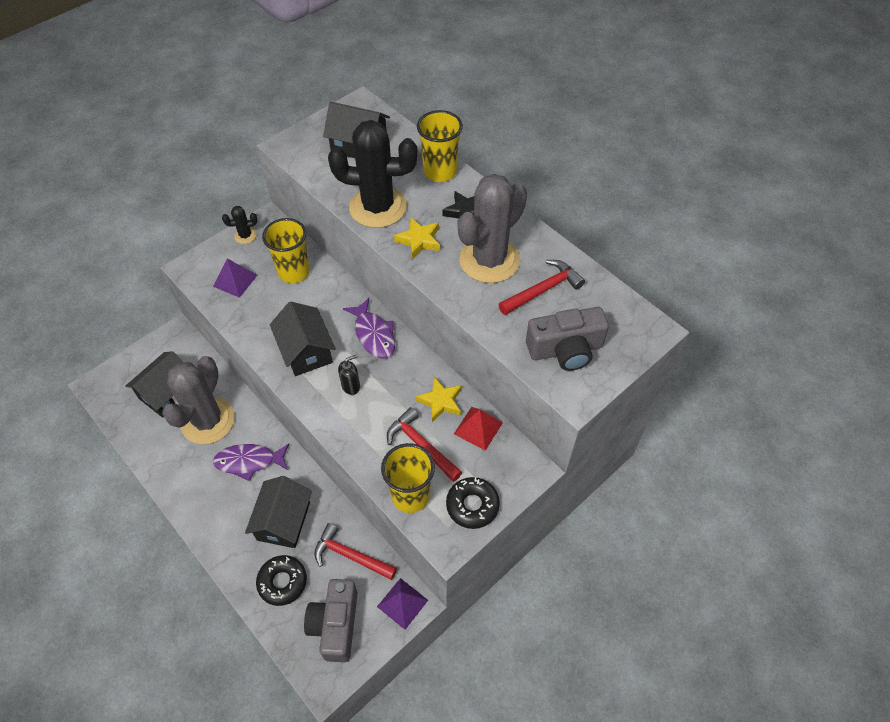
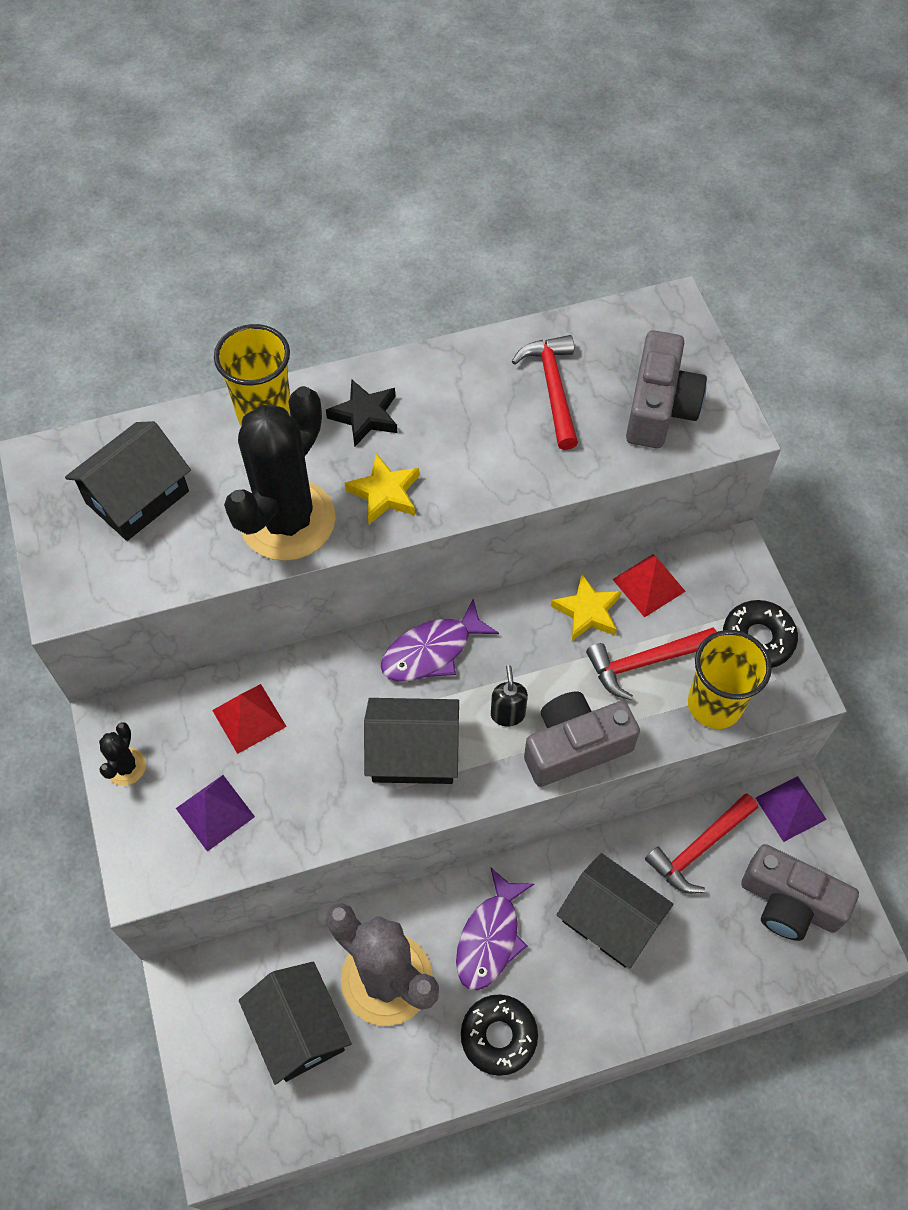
camera: 65 degrees left, 5 degrees up
(282, 582) = (703, 952): black donut -> black donut (498, 1036)
(294, 272) = (249, 718): yellow cup -> red pyramid
(345, 428) = (575, 747): none -> grey camera
(374, 334) = (432, 651): purple fish -> purple fish turned 150 degrees clockwise
(489, 260) = (469, 425): grey cactus -> none

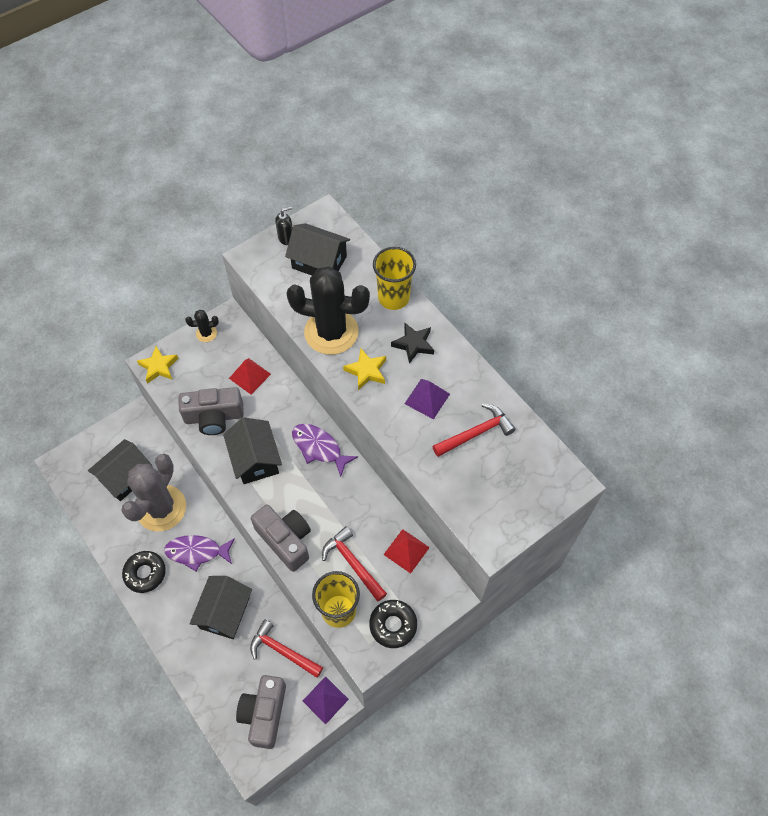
camera: 70 degrees right, 0 degrees up
(215, 812) = (194, 380): purple pyramid -> purple pyramid (427, 398)
(507, 714) = (294, 499): black soap dispenser -> black soap dispenser (286, 238)
(587, 611) = (375, 521): yellow star -> yellow star (159, 367)
(659, 407) = (488, 496): grey camera -> grey camera (214, 417)

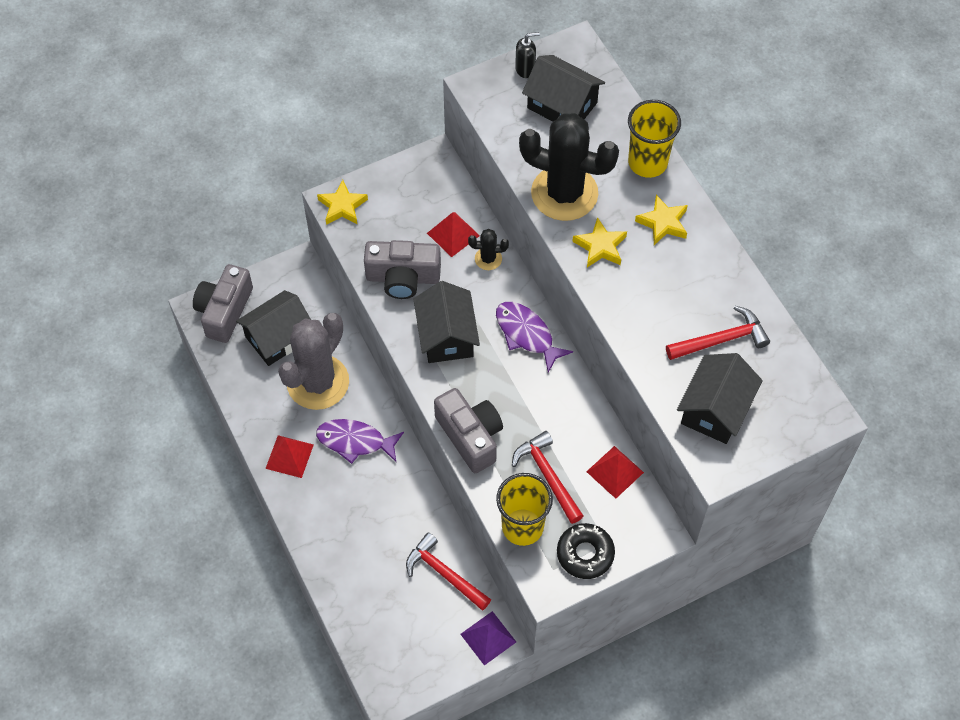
camera: 10 degrees right, 0 degrees up
(145, 573) = (289, 456): black donut -> red pyramid
(206, 333) = (406, 174): black cactus -> black cactus (488, 259)
(224, 612) = (380, 517): black house -> black house (715, 409)
(264, 713) = (413, 641): grey camera -> grey camera (224, 311)
(413, 344) = (663, 223): black star -> yellow star
(427, 398) = (669, 290): purple pyramid -> none

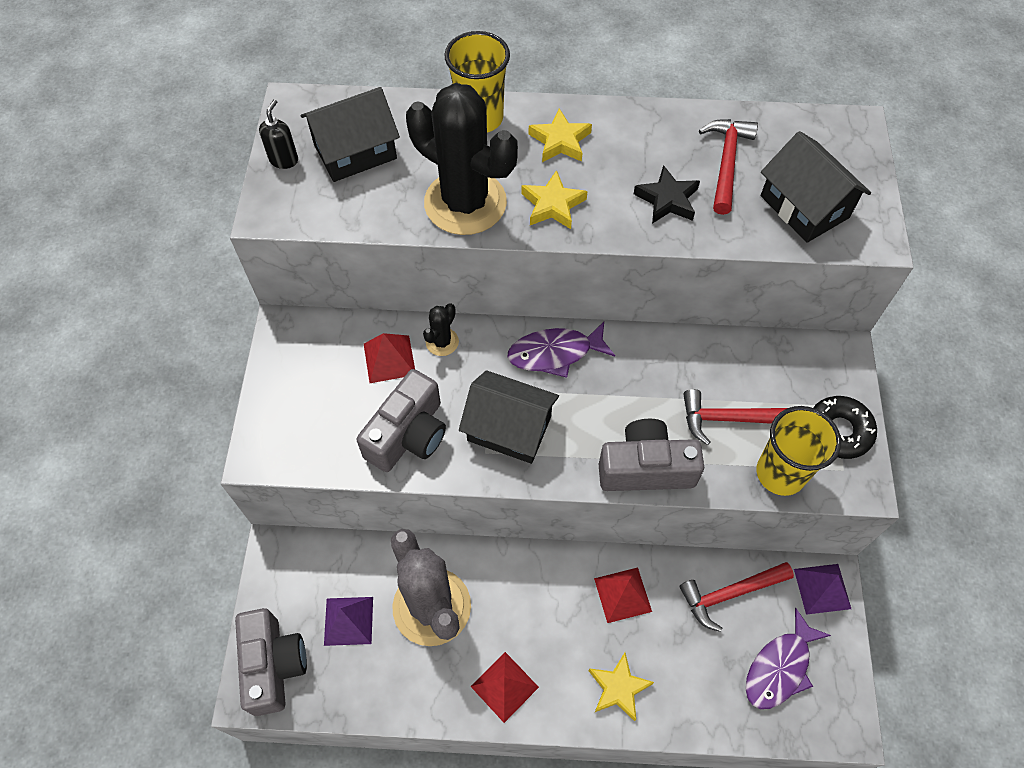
camera: 60 degrees left, 0 degrees up
(224, 311) = (273, 665): grey camera -> grey camera turned 150 degrees counterclockwise
(278, 337) = (348, 621): black house -> purple pyramid
(342, 206) = (273, 449): yellow star -> yellow star (618, 688)
(355, 441) = (527, 604): purple fish -> purple fish (780, 667)
(564, 193) = (465, 203): black cactus -> black cactus turned 75 degrees clockwise
(614, 472) = (758, 357): red pyramid -> red pyramid (622, 595)
(657, 316) = (667, 200): none -> black star

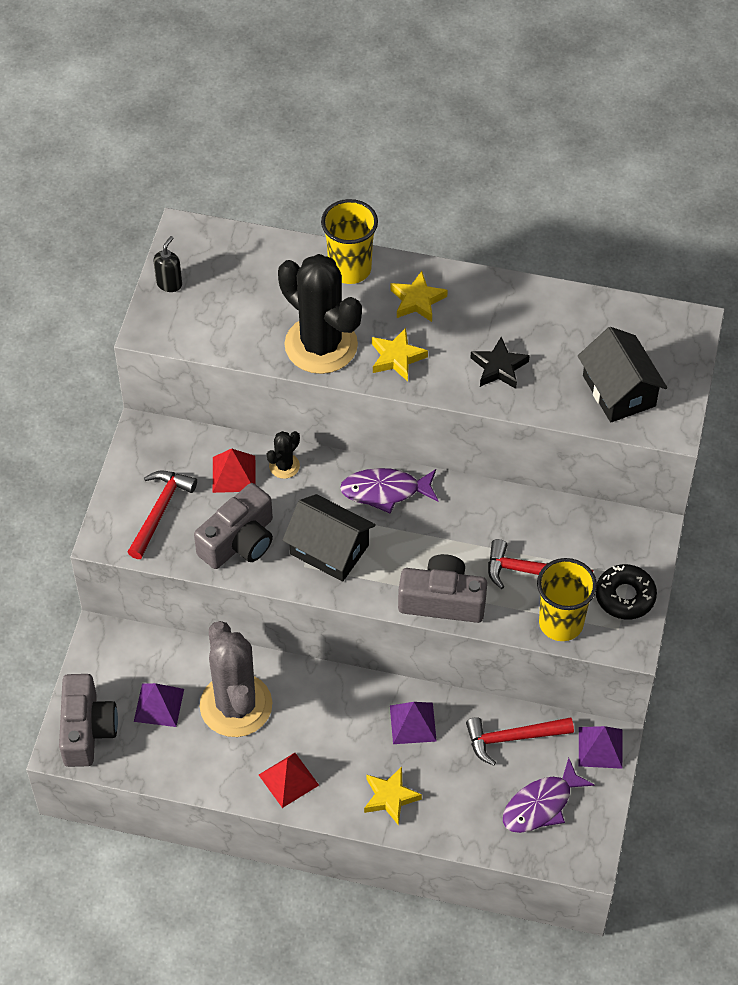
camera: 10 degrees right, 5 degrees down
(355, 151) = (233, 285): black house -> none
(622, 595) = (413, 723): red pyramid -> purple pyramid
(726, 162) = (561, 341): red hammer -> red hammer (160, 511)

